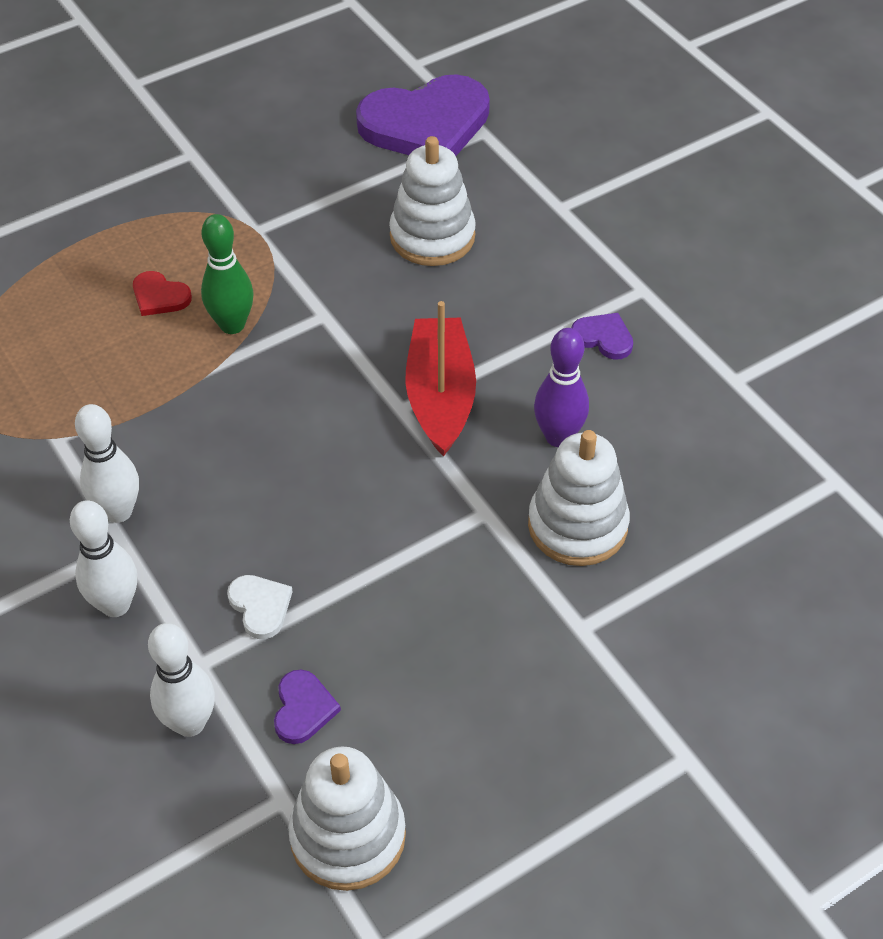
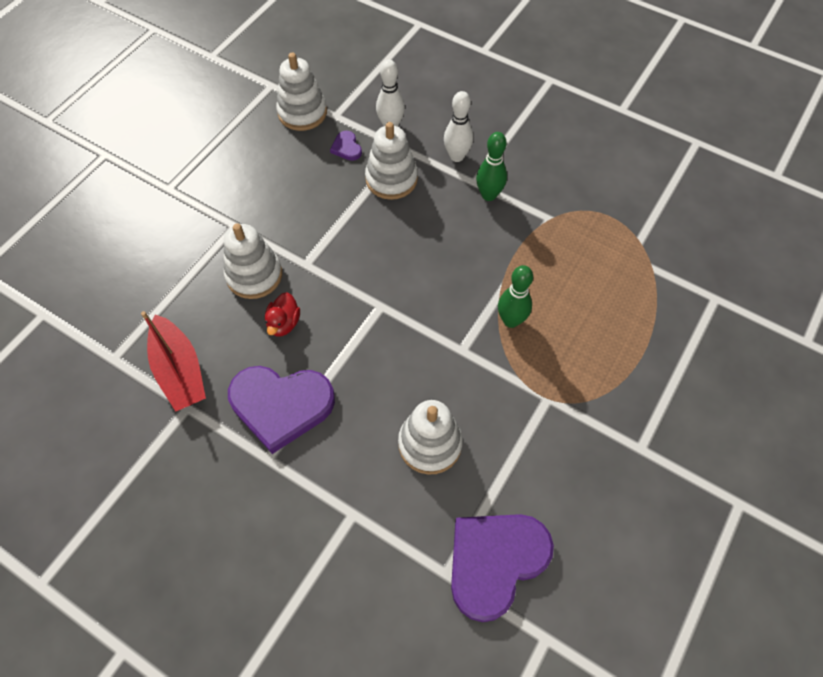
camera: 155 degrees right, 10 degrees up
(118, 511) = (489, 195): white bowling pin -> green bowling pin
(159, 296) = (567, 322): red heart -> none
(260, 606) = (391, 179): white heart -> white stacking toy
(440, 396) = (363, 322): red boat -> red boat (180, 371)
(558, 437) = (284, 323): purple bowling pin -> red duck
(603, 337) = (281, 405): purple heart -> purple heart, size x2.37

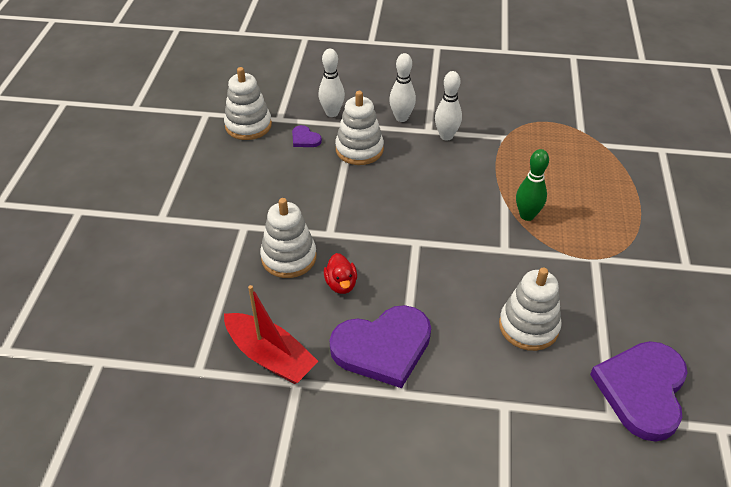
camera: 25 degrees left, 15 degrees down
(489, 195) = (446, 136): green bowling pin -> white bowling pin

